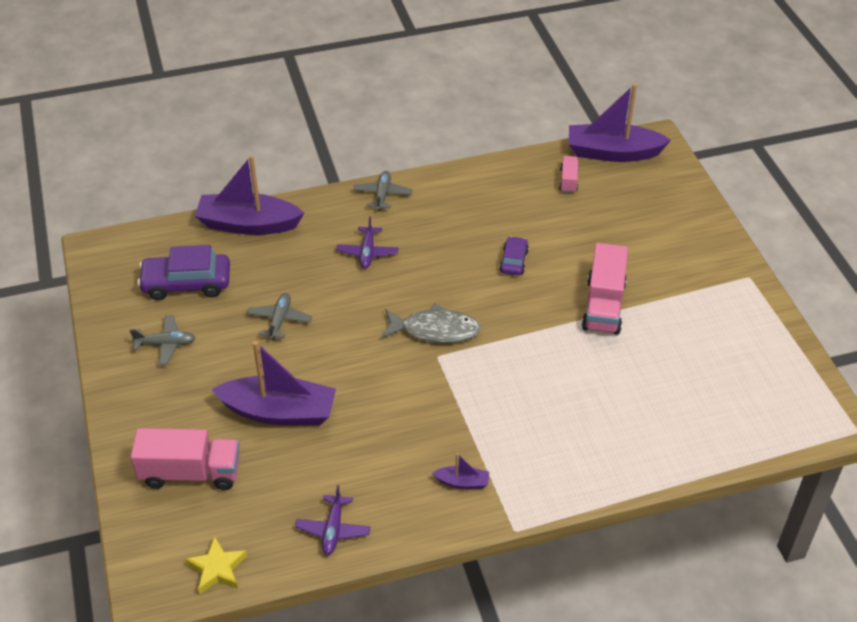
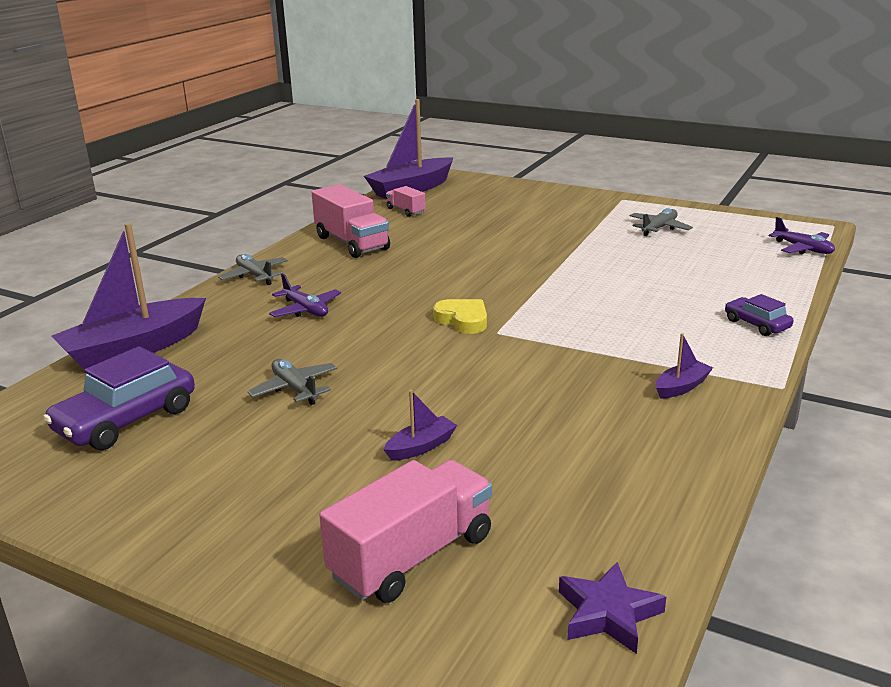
camera: 45 degrees left, 20 degrees down
(165, 344) = (180, 476): grey plane -> grey plane (659, 228)
(217, 569) = (608, 614): yellow star -> purple star
(279, 412) = (421, 447): purple boat -> purple boat, size x0.44
(333, 529) = (651, 491): purple plane -> purple plane (803, 249)
(435, 330) = (463, 320): grey fish -> yellow heart
(513, 261) = (448, 259): purple car -> purple car (756, 324)
(603, 305) = (563, 249): pink truck -> pink truck (352, 243)

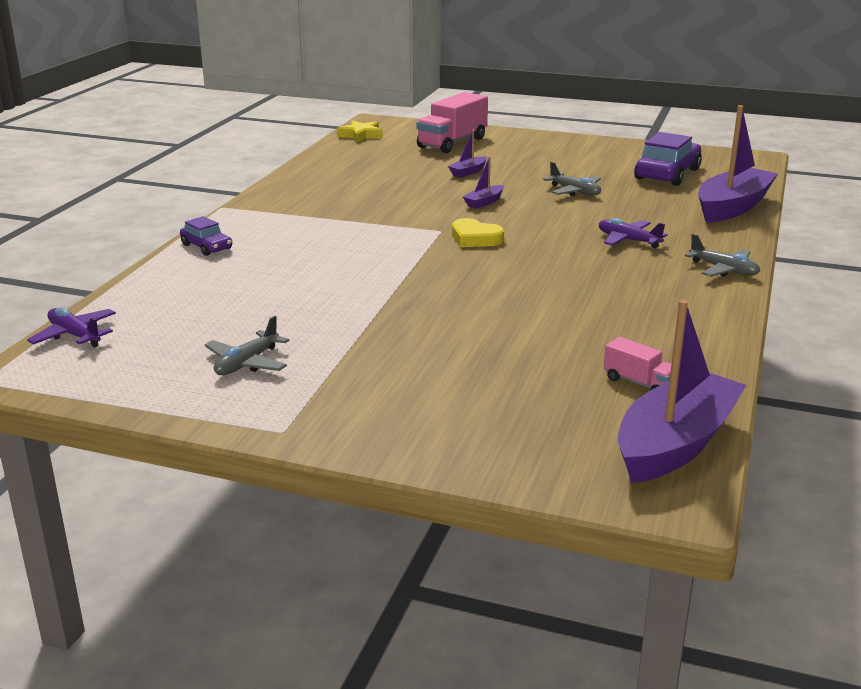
camera: 170 degrees right, 0 degrees up
(352, 243) = (662, 317): pink truck -> none
(608, 614) = (361, 135): purple star -> yellow star
(681, 387) = (295, 204): purple boat -> purple boat (484, 202)

